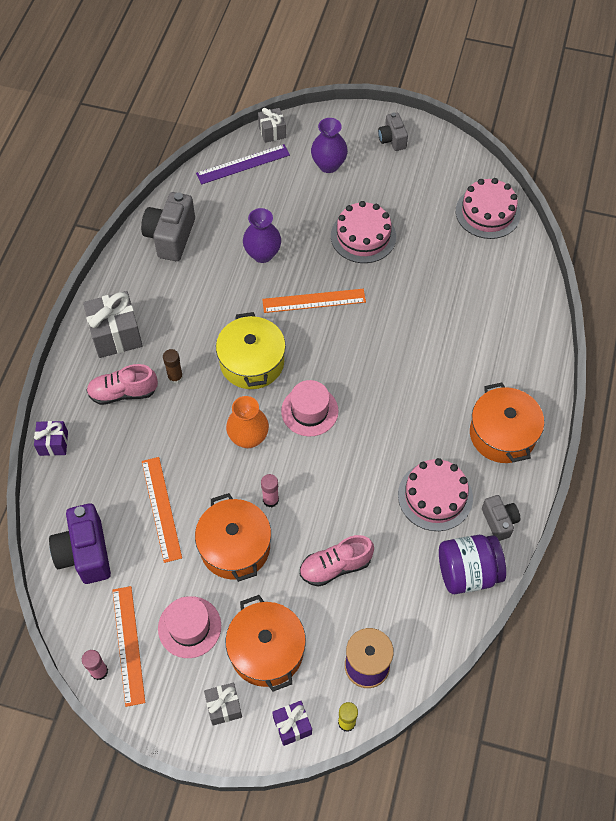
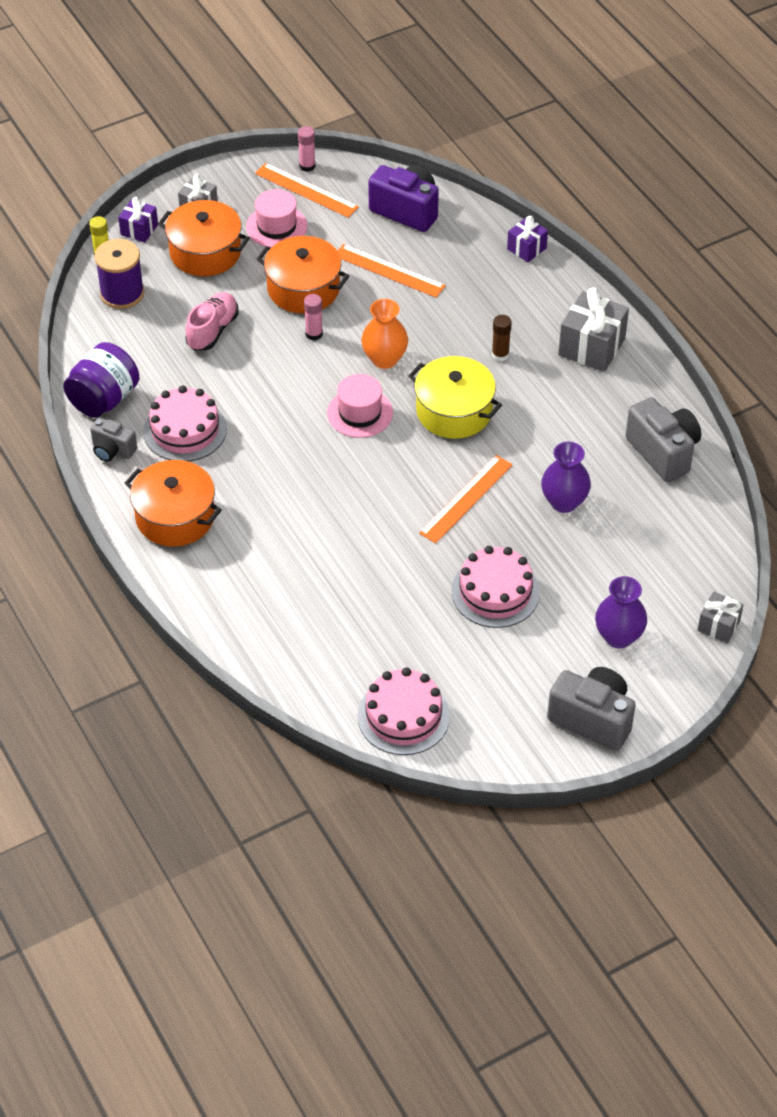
camera: 135 degrees right, 10 degrees down
(123, 393) = (525, 315): pink shoe -> none
(243, 164) = (698, 569): purple ruler -> none
(392, 139) = (592, 719): grey camera -> grey camera, size x1.70

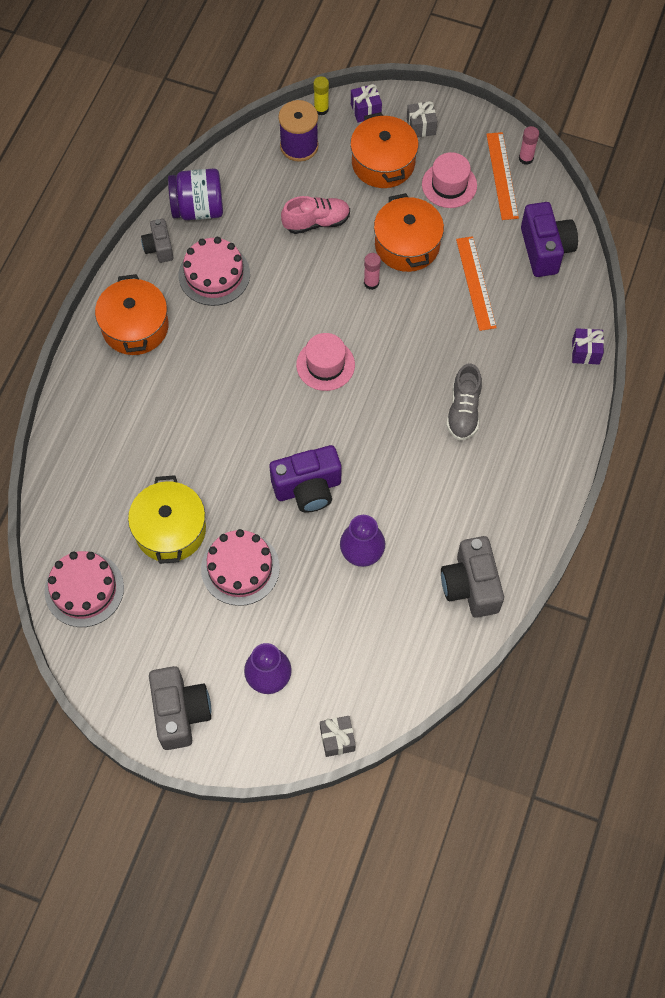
camera: 50 degrees right, 15 degrees up
(384, 359) = (389, 342): orange vase -> none
(454, 411) = (381, 421): yellow pot -> yellow pot (170, 530)
(466, 499) = (308, 488): orange ruler -> purple camera
(500, 355) = (463, 411): brown glue stick -> grey shoe
(591, 347) = (529, 464): grey gift -> none
(663, 452) = (470, 586): grey camera -> grey camera turned 150 degrees clockwise

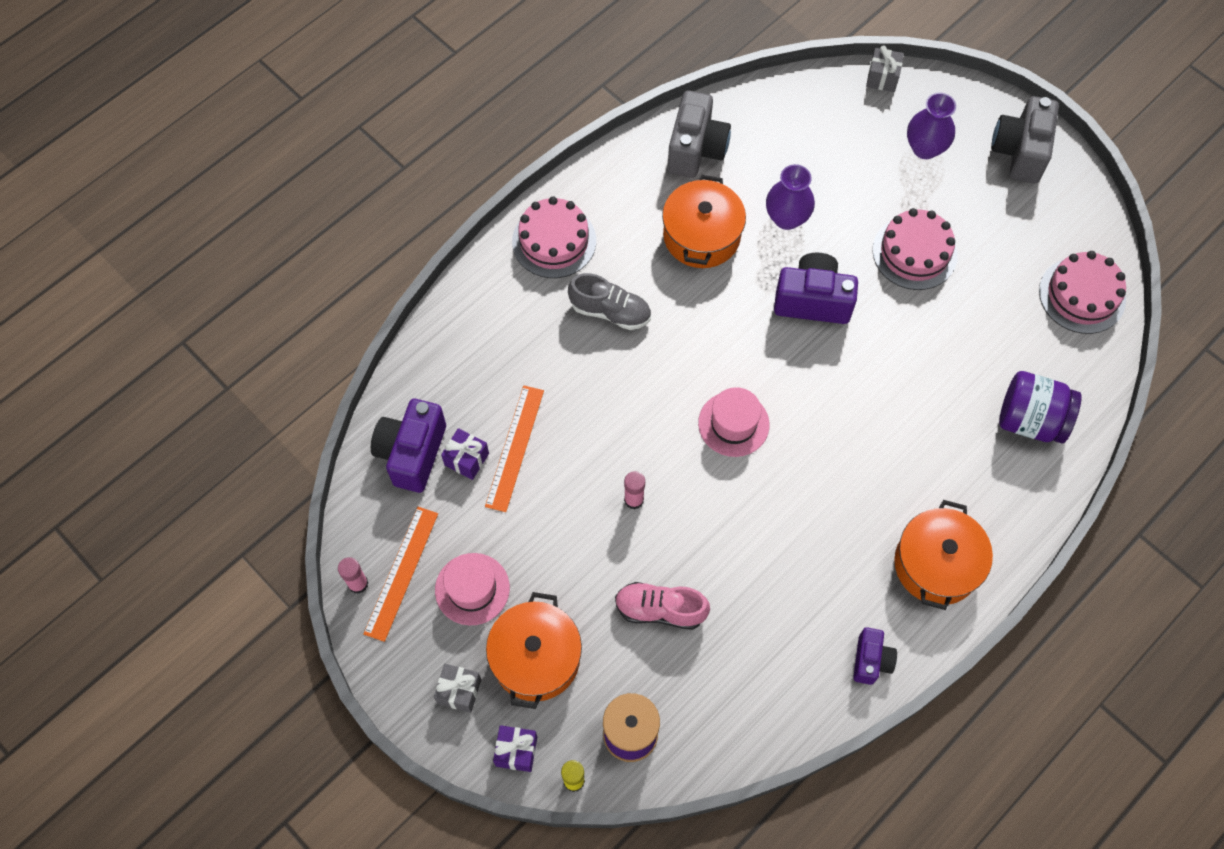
camera: 155 degrees left, 0 degrees up
(159, 248) = (871, 660): grey camera -> purple camera
(170, 530) = (973, 317): yellow pot -> none
(198, 209) = (800, 696): purple jar -> purple jar (1030, 420)
(214, 274) = (816, 593): pink cake -> pink cake (554, 241)
(407, 245) = (567, 530): orange pot -> orange pot (701, 236)
(463, 411) = (610, 311): grey shoe -> grey shoe turned 75 degrees clockwise
(585, 352) = (445, 319): purple gift -> purple gift (466, 459)

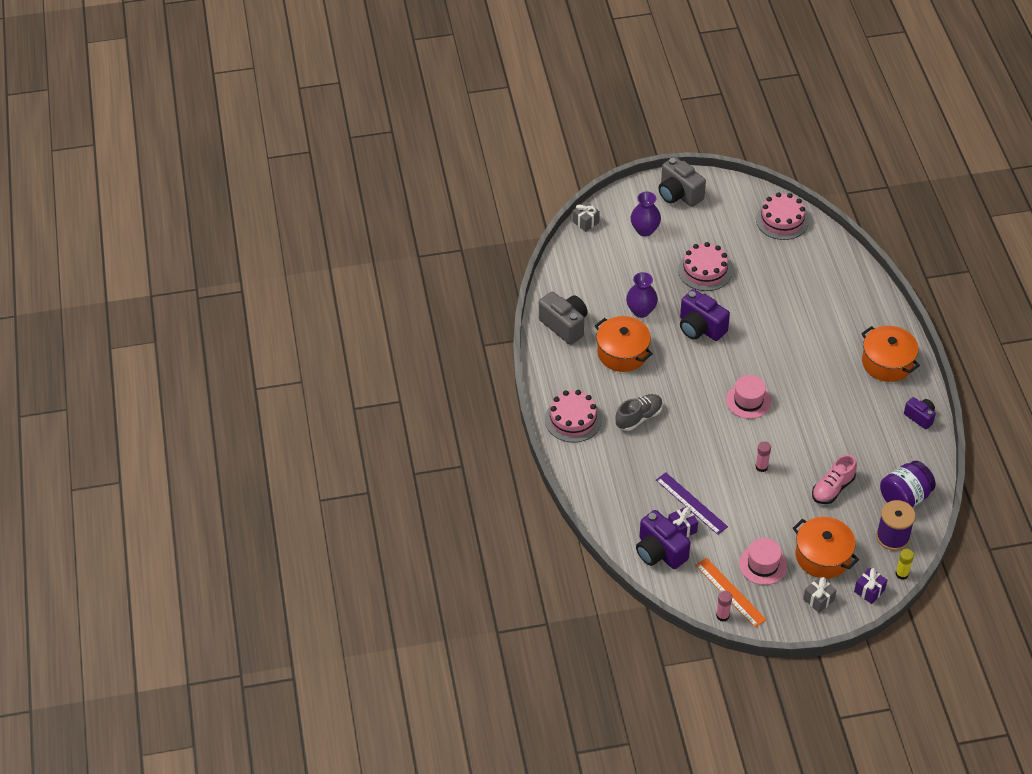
camera: 55 degrees left, 15 degrees down
(515, 448) = (691, 503): orange ruler -> purple ruler
(812, 300) = (700, 328): purple camera -> purple camera turned 90 degrees counterclockwise
(1030, 420) = (836, 281): purple jar -> purple jar (904, 497)

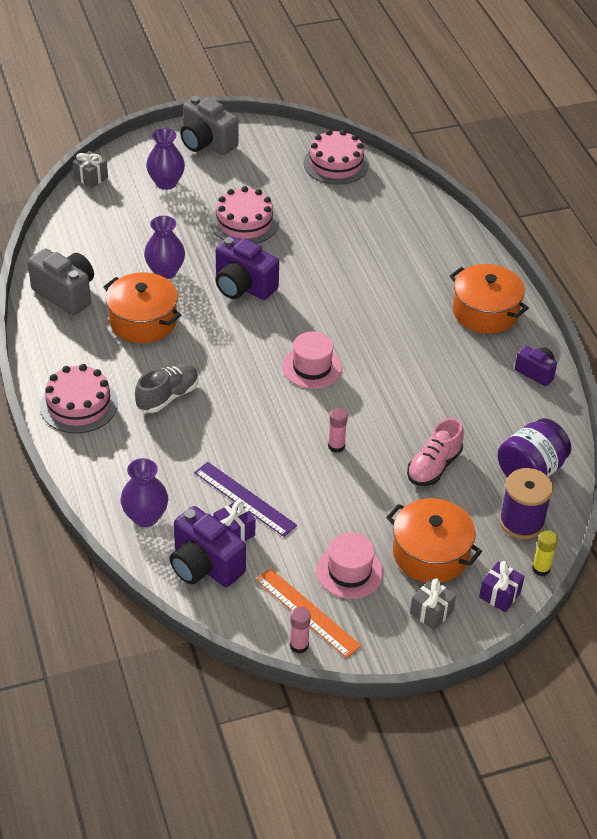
camera: 10 degrees left, 5 degrees down
(619, 511) = (145, 517): none -> purple vase

